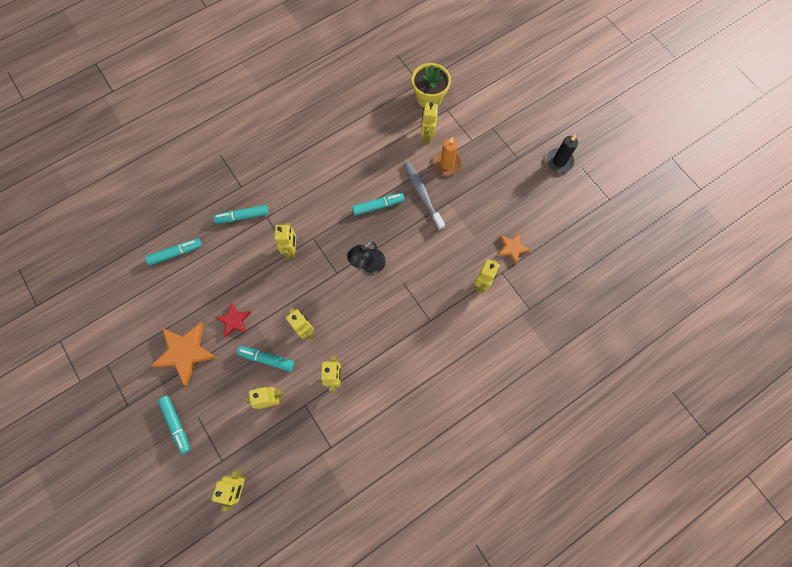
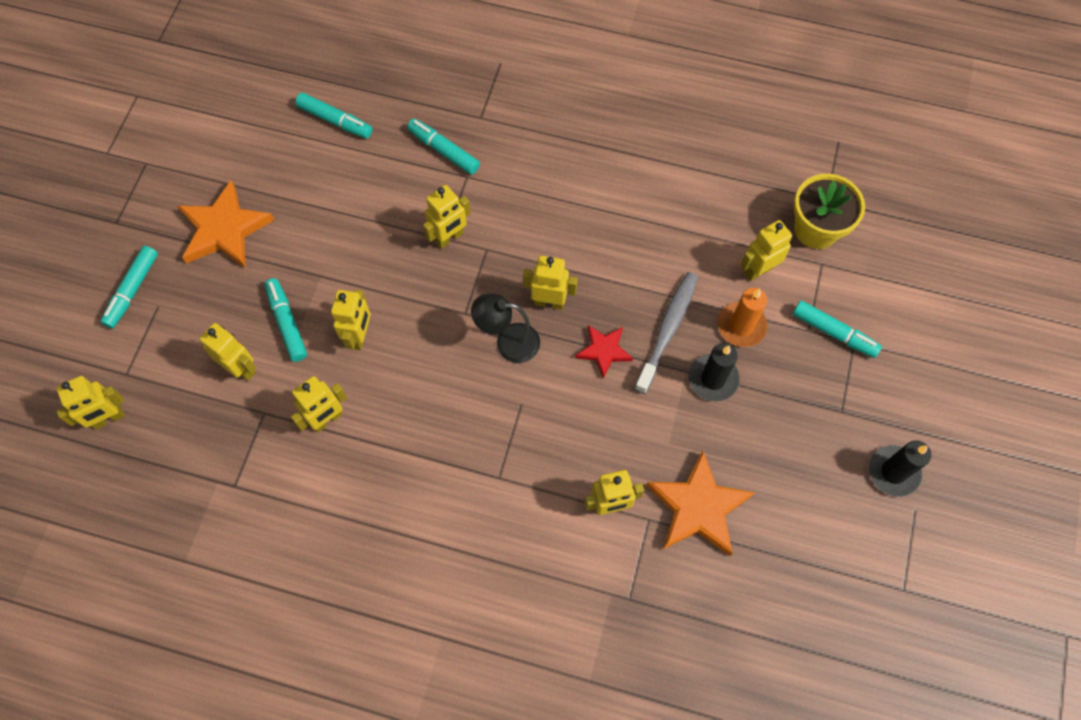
camera: 50 degrees right, 5 degrees down
(234, 320) = (305, 249): red star -> red star (604, 351)
(364, 232) = (549, 302): none -> yellow robot
(378, 206) = (600, 289): turquoise marker -> turquoise marker (834, 333)
(461, 195) = (713, 379): none -> black candle
(512, 248) = (698, 507): orange star -> orange star, size x1.76

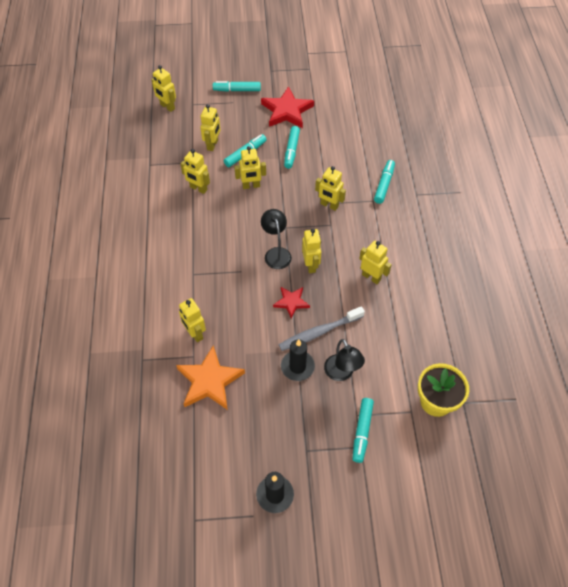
camera: 70 degrees right, 10 degrees down
(224, 229) = (287, 111): orange star -> red star
(335, 121) = (376, 131): turquoise marker -> turquoise marker (291, 150)
(667, 330) = (319, 332): grey toothbrush -> grey toothbrush turned 150 degrees clockwise
(741, 326) = (341, 373): orange candle -> black lamp
(758, 270) = (387, 373): yellow robot -> yellow robot (371, 277)

